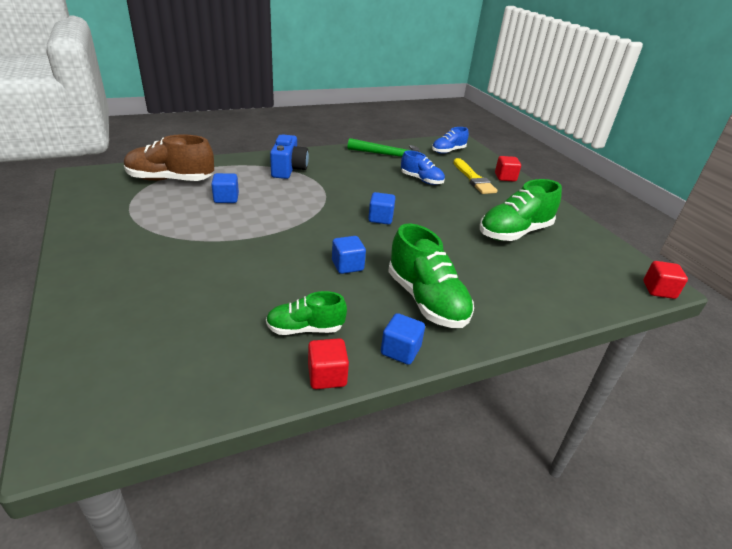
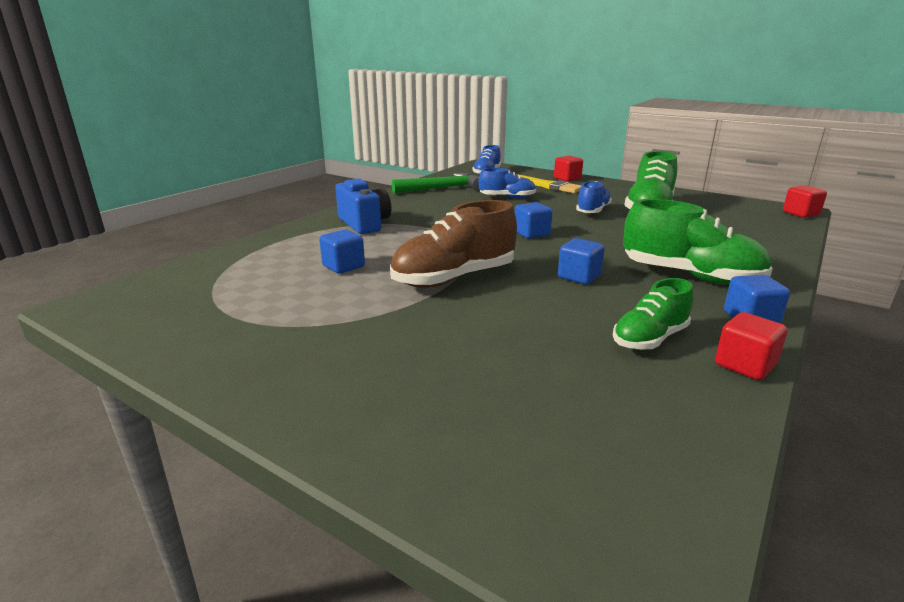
camera: 30 degrees left, 10 degrees down
(171, 180) = (236, 271): brown shoe -> brown shoe (454, 278)
(464, 216) = (592, 211): none -> blue shoe

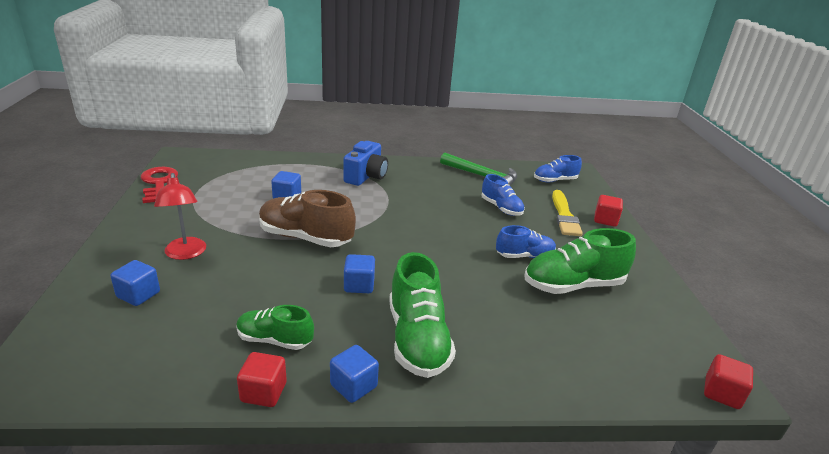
camera: 50 degrees right, 5 degrees up
(146, 336) = (158, 183): none -> red key
(397, 354) = (185, 254): none -> red lamp
(531, 233) = (427, 242): blue cube -> blue cube (138, 295)

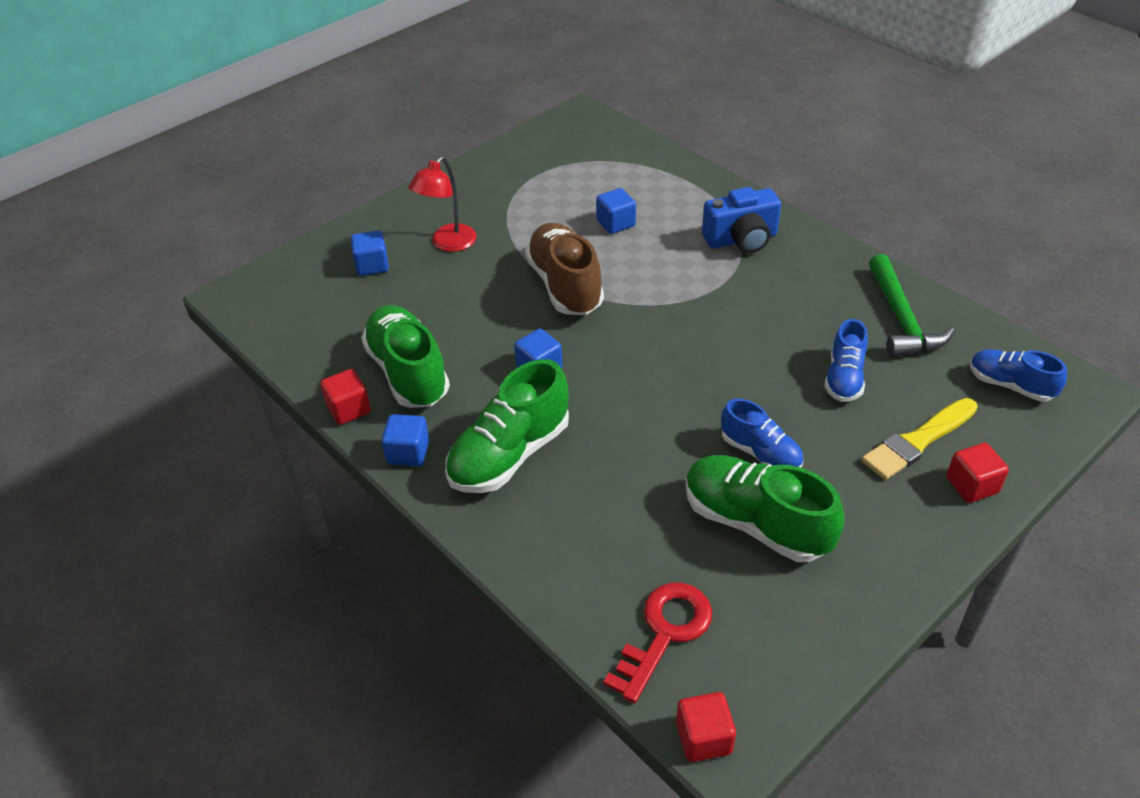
camera: 55 degrees right, 15 degrees up
(158, 183) = (521, 144): red key -> red key (664, 632)
(274, 340) = (408, 372): green shoe -> green shoe, size x1.66

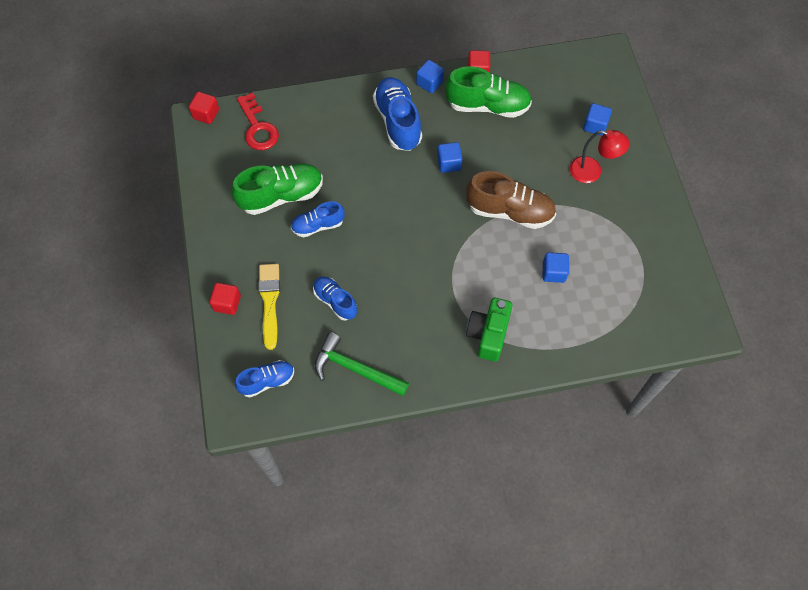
camera: 120 degrees right, 20 degrees up
(448, 244) = (592, 172): red lamp -> red lamp turned 135 degrees clockwise
(510, 454) = (398, 122): green shoe -> blue shoe
(741, 239) = (488, 334): blue camera -> green camera

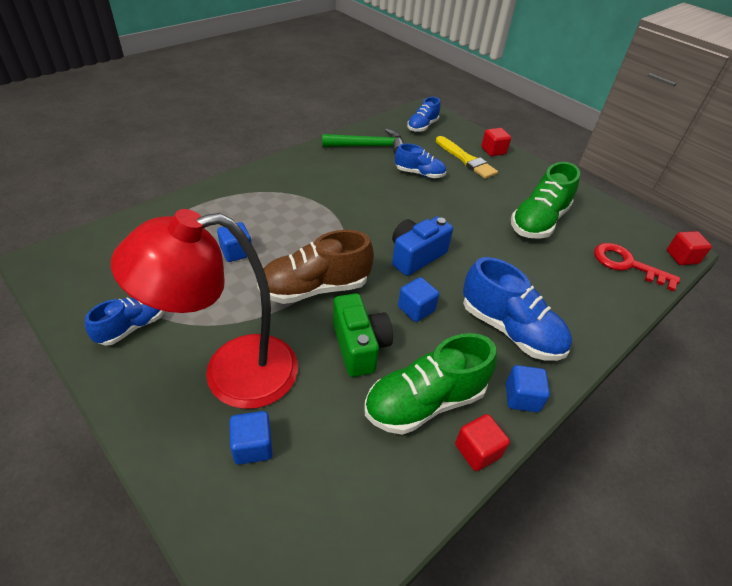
camera: 145 degrees right, 20 degrees down
(318, 225) = (485, 212): blue shoe -> blue shoe (132, 326)
(415, 207) = (416, 256): none -> blue camera
(488, 334) = (277, 191): green camera -> green camera (359, 346)
(592, 172) = (231, 373): red lamp -> red lamp, size x1.90

